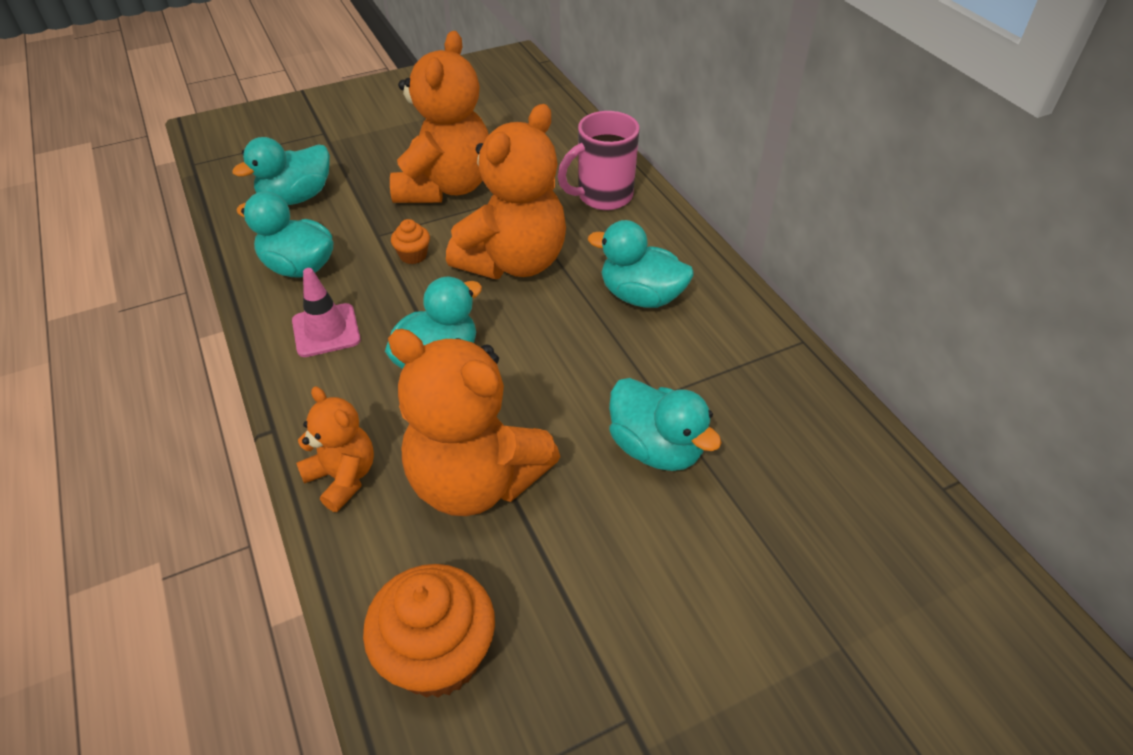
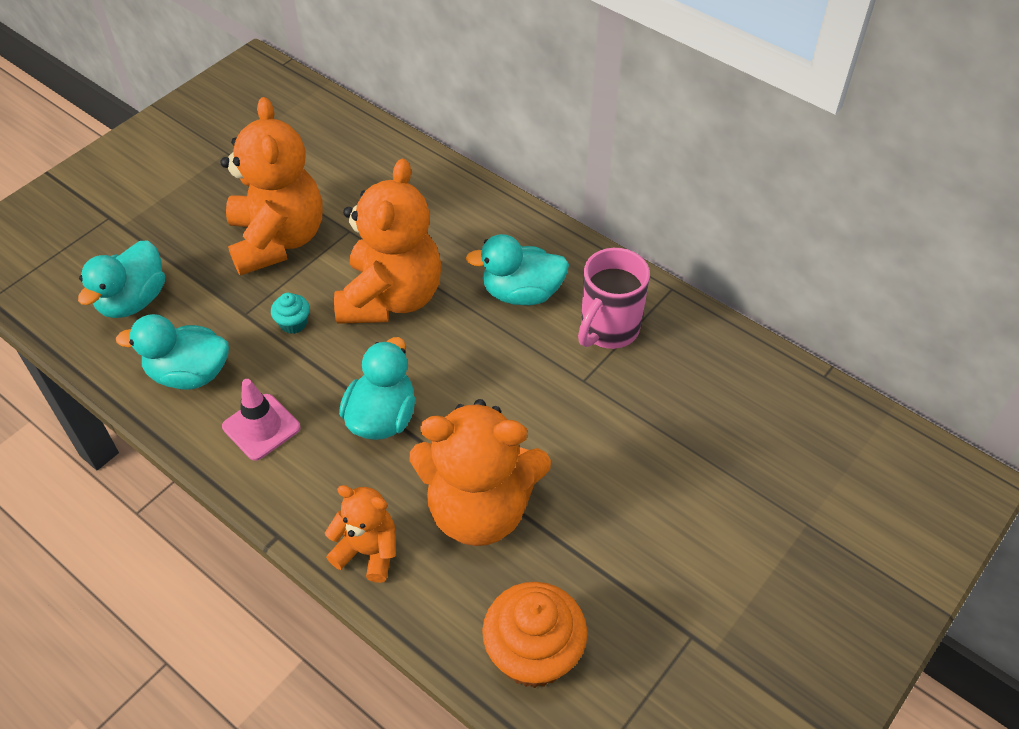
camera: 25 degrees left, 5 degrees up
(413, 255) = (293, 323): orange cupcake -> turquoise cupcake
(602, 197) = (433, 202): pink mug -> pink mug (608, 330)
(656, 448) = (605, 425): turquoise duck -> none

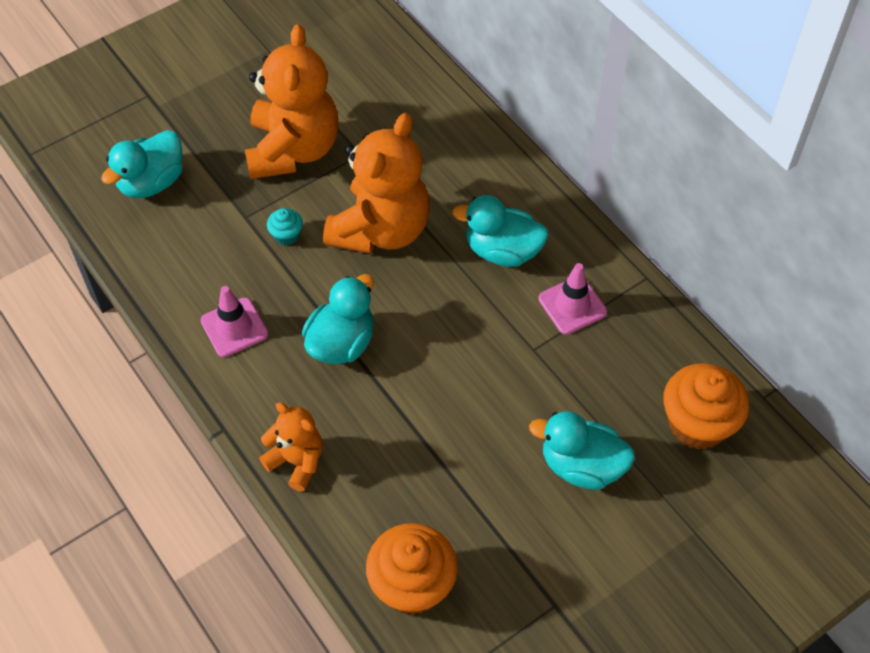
camera: 15 degrees right, 5 degrees up
(189, 374) = (184, 263): turquoise duck -> turquoise duck (581, 466)
(479, 509) = (403, 447): orange teddy bear -> none
(608, 330) = (572, 305): pink mug -> pink traffic cone
(771, 416) = (697, 424): none -> orange cupcake

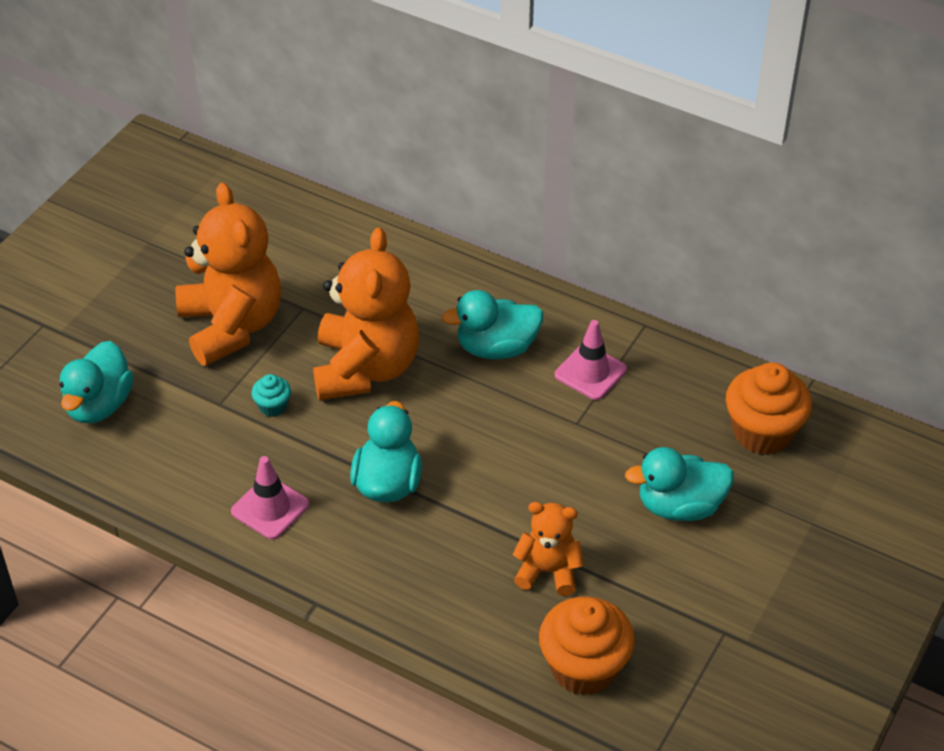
camera: 25 degrees left, 10 degrees down
(297, 461) = (407, 604): orange teddy bear -> orange teddy bear (548, 571)

